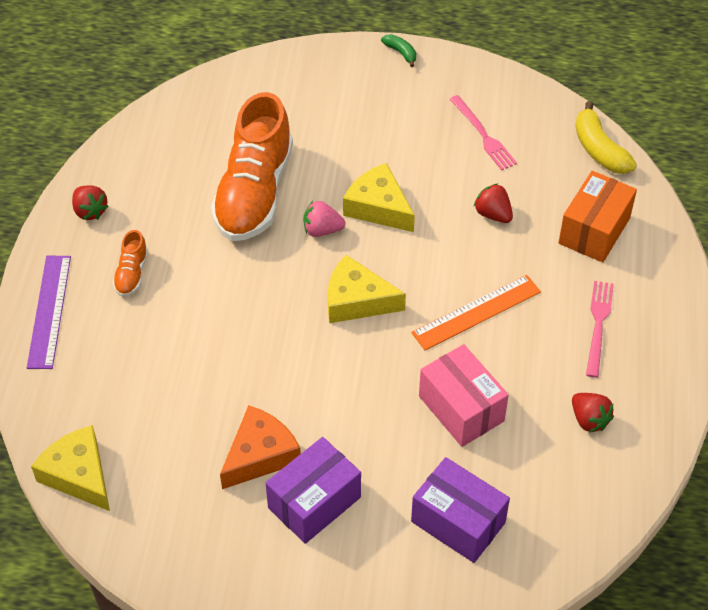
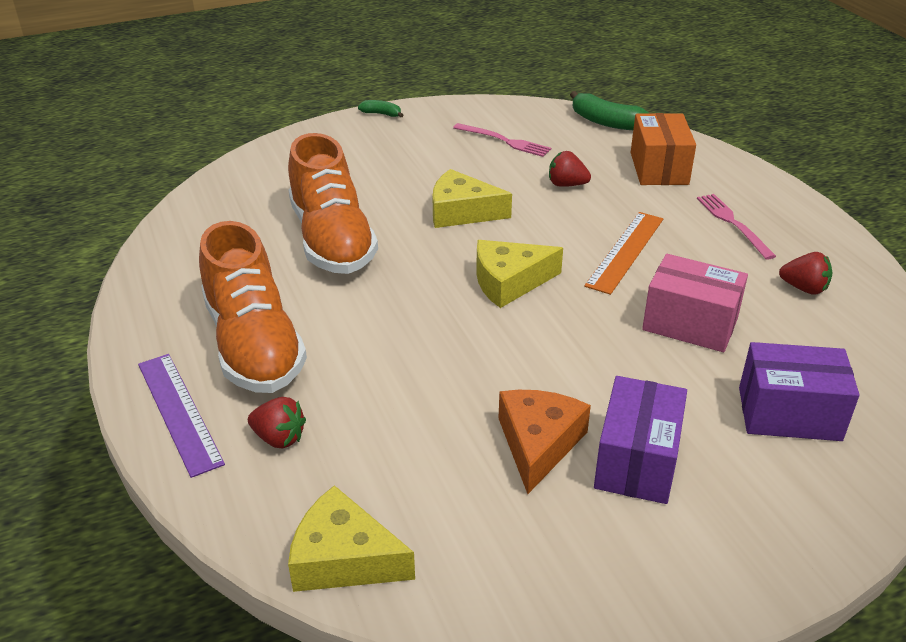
camera: 30 degrees left, 15 degrees down
(90, 211) = (163, 310): red strawberry -> red strawberry (279, 438)
(132, 274) = (254, 344): orange shoe -> orange shoe, size x2.36
(322, 230) = (425, 244): pink strawberry -> none
(599, 149) = (606, 122): yellow banana -> green banana

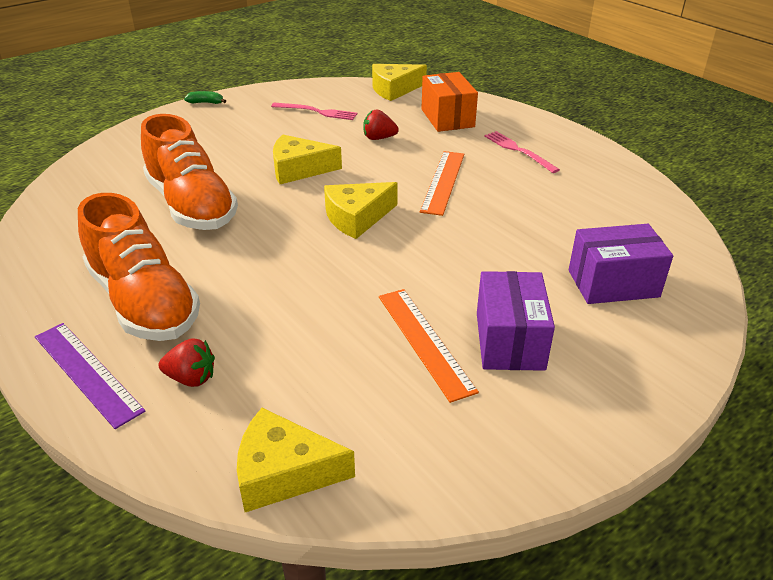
camera: 15 degrees left, 0 degrees up
(538, 444) = (424, 341): orange cheese -> orange ruler
(606, 122) = (394, 89): green banana -> yellow cheese
(690, 324) = (513, 228): pink box -> none
(804, 288) = (588, 190): red strawberry -> none

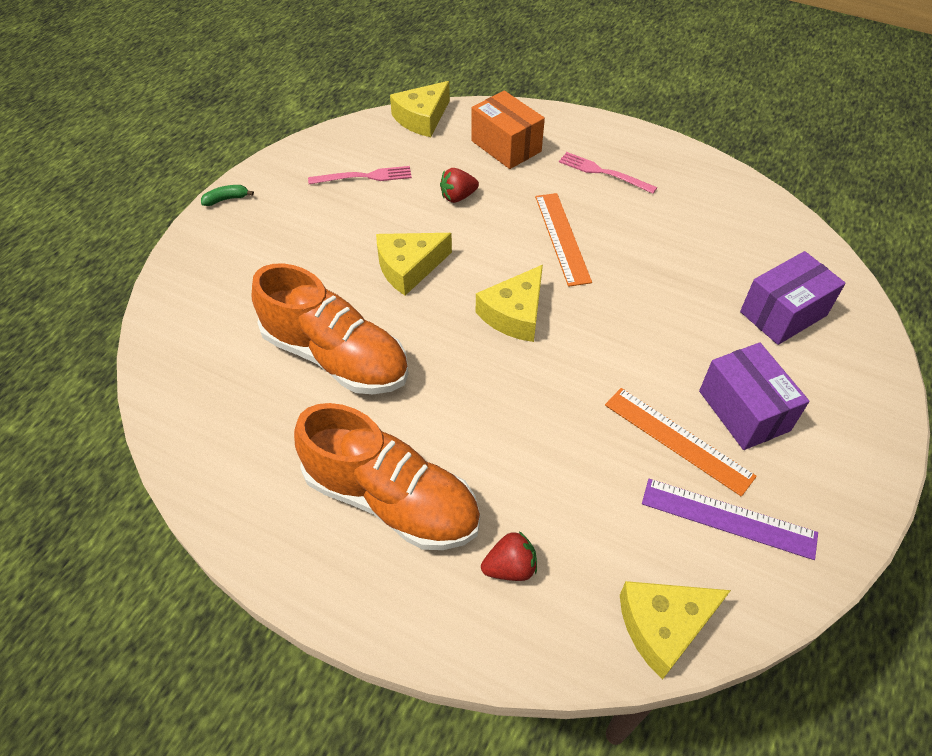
camera: 25 degrees left, 15 degrees up
(87, 372) = (407, 605): purple ruler -> purple ruler (728, 518)

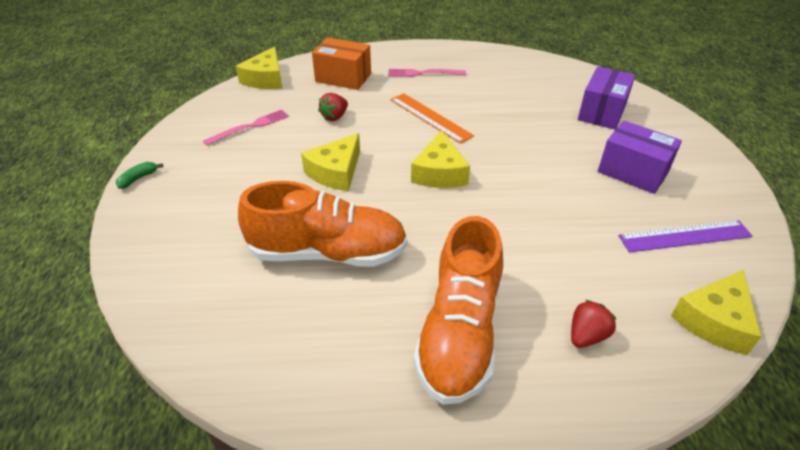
camera: 30 degrees left, 10 degrees down
(391, 499) = (459, 333): orange shoe -> orange shoe turned 105 degrees clockwise
(677, 440) = (612, 205): orange ruler -> none

